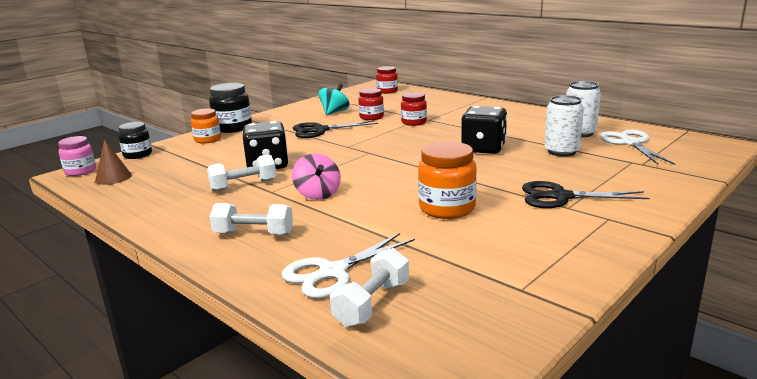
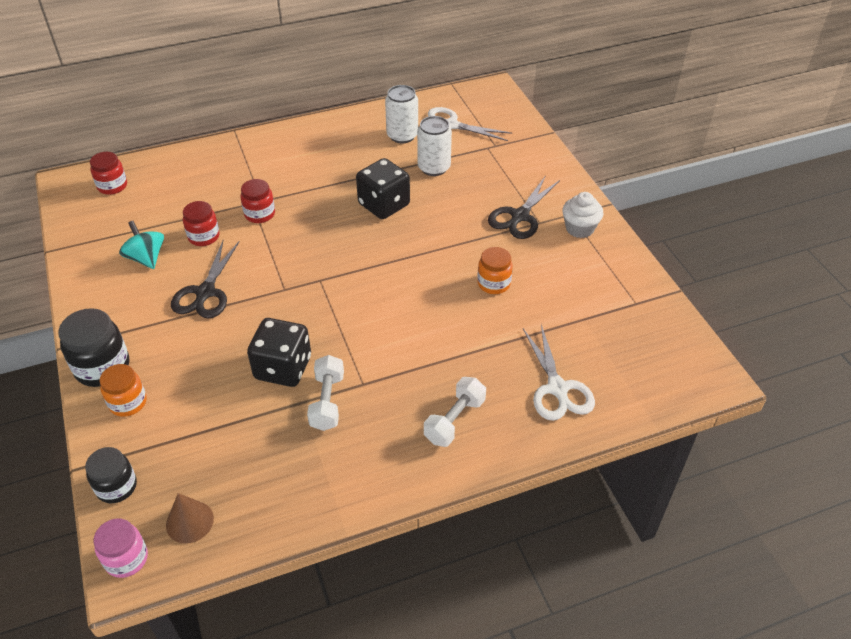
camera: 65 degrees left, 25 degrees up
(318, 194) = (399, 352): pink spinning top -> none
(372, 304) = (614, 381): white dumbbell -> none
(447, 208) = (493, 283): orange jar -> orange jar, size x0.66
(594, 228) = (579, 228): none -> white cupcake

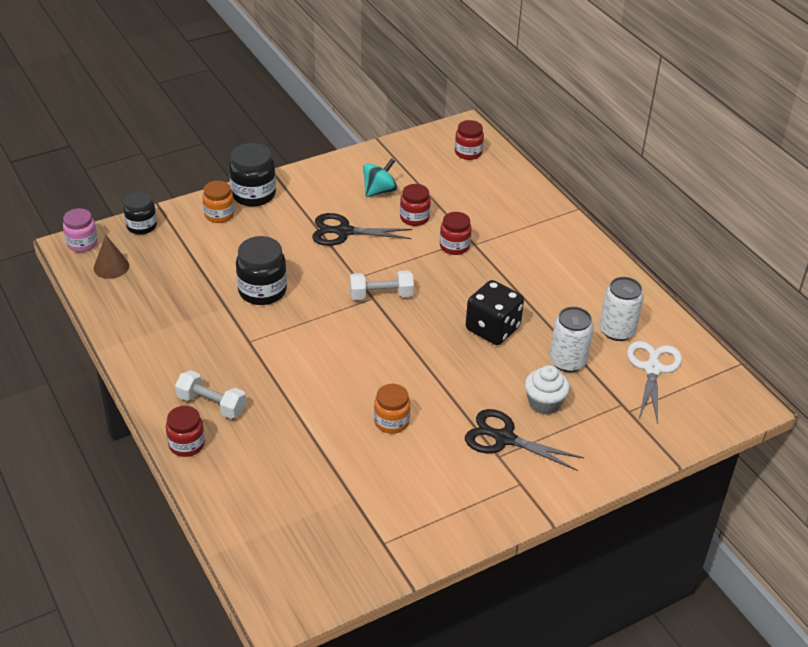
camera: 80 degrees right, 5 degrees down
(283, 368) = (262, 291): black dice -> black jar
(327, 401) = (227, 322): white dumbbell -> white dumbbell (381, 295)
(511, 444) = (186, 444): none -> red jar
(557, 389) = (254, 476): white scissors -> none
(579, 228) = (497, 492): white cupcake -> white cupcake (544, 403)

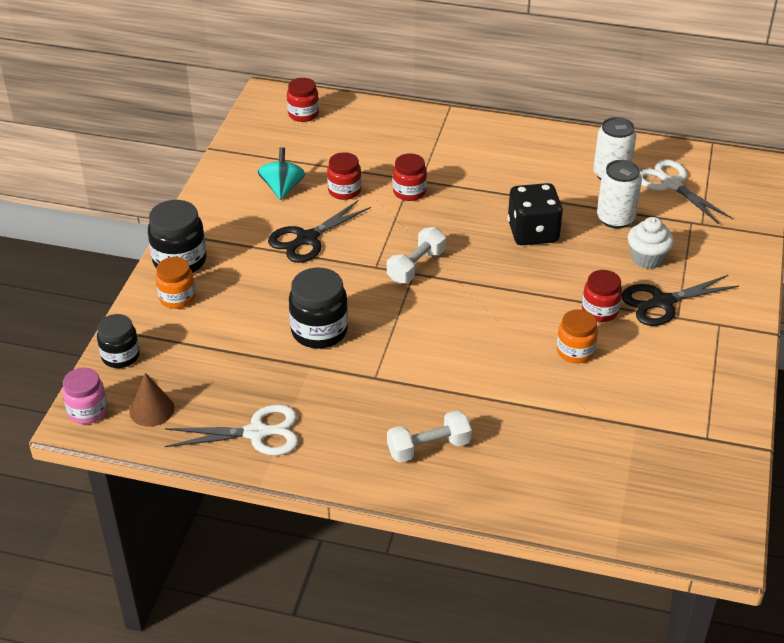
camera: 45 degrees left, 0 degrees up
(140, 321) = (257, 433): none -> white scissors
(186, 444) = (461, 493): red jar -> red jar (600, 311)

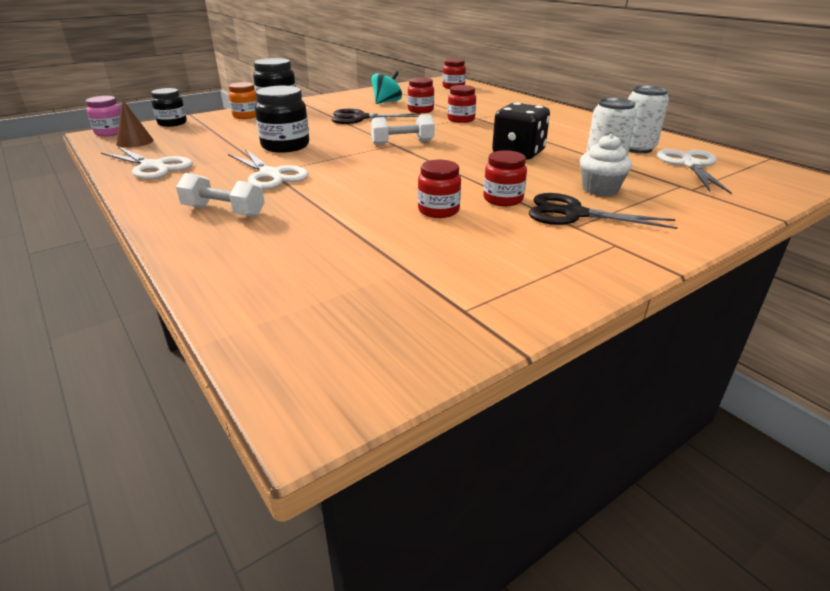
camera: 40 degrees right, 10 degrees down
(383, 382) = (271, 175): none -> white scissors
(575, 351) = (438, 210): orange jar -> red jar

